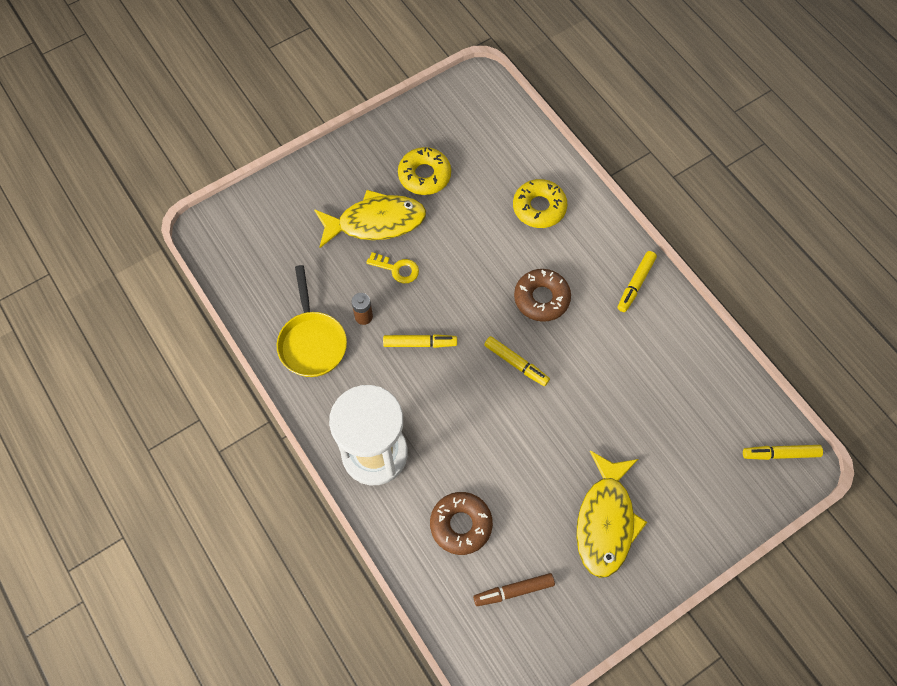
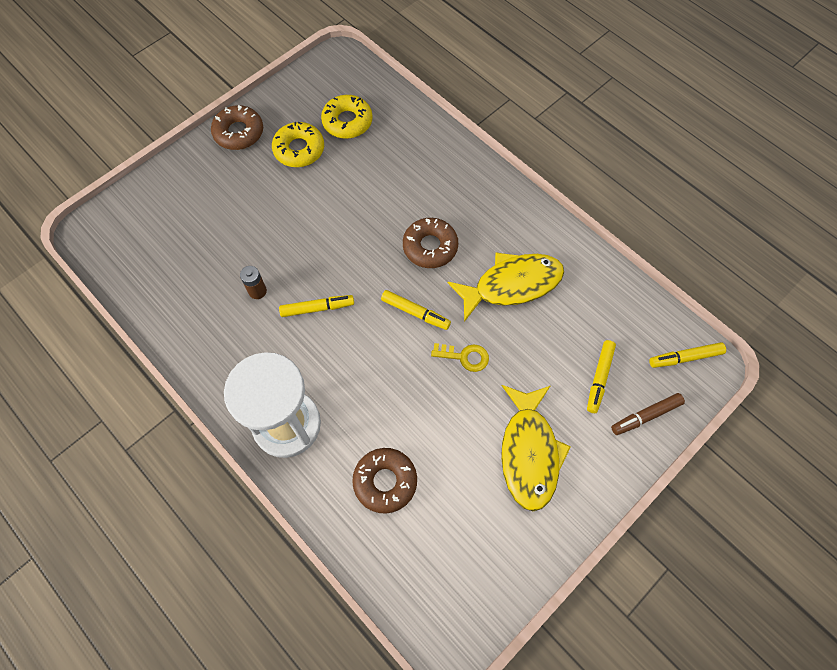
camera: 10 degrees left, 0 degrees up
(312, 342) = (208, 324): yellow pan -> none
(366, 148) = (239, 133): none -> brown donut
(376, 222) = (257, 199): yellow fish -> yellow fish (512, 284)
(397, 269) = (284, 240): yellow key -> yellow key (465, 357)
(513, 591) = (449, 540): brown marker -> brown marker (645, 416)
(539, 207) = (414, 163): yellow donut -> yellow donut (347, 122)
(635, 284) = (517, 220): yellow marker -> yellow marker (599, 378)

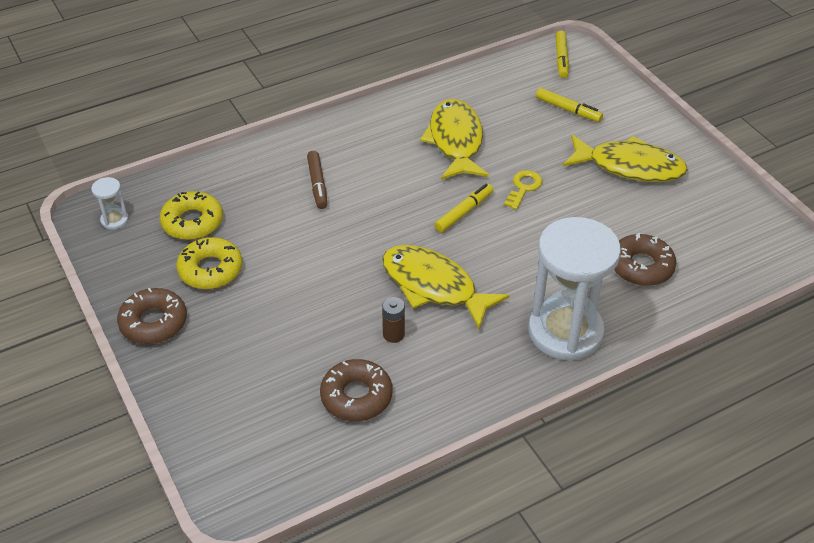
camera: 75 degrees left, 20 degrees down
(317, 308) = (433, 286): yellow marker -> yellow fish
(336, 74) = (114, 220): none -> white hourglass
(430, 247) = (390, 187): brown donut -> brown donut (356, 396)
(645, 416) = (609, 93): brown marker -> brown marker (317, 184)

